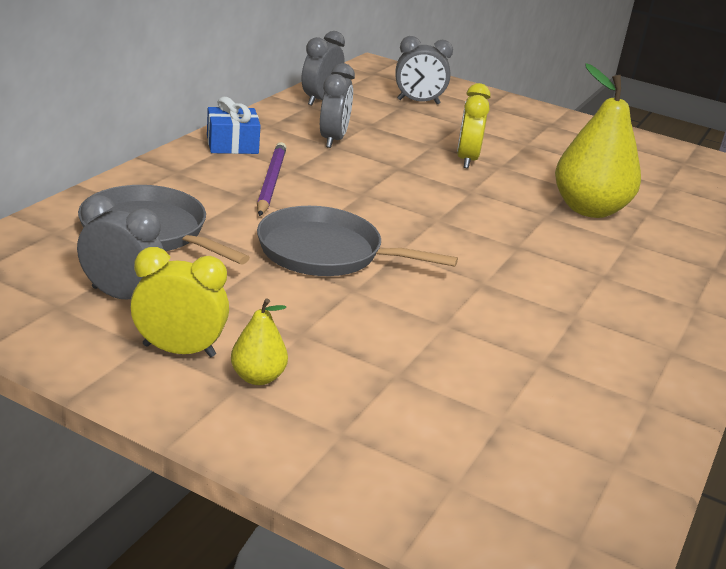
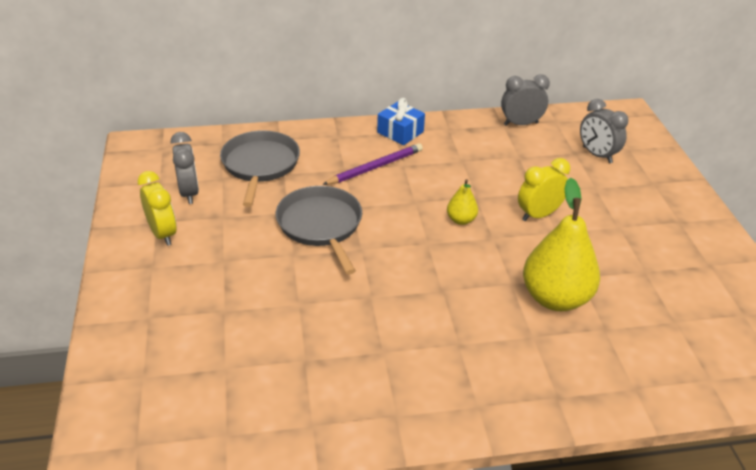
camera: 55 degrees right, 10 degrees up
(258, 377) = (167, 268): yellow pear -> yellow pear (461, 220)
(333, 140) = (470, 157): grey clock -> none

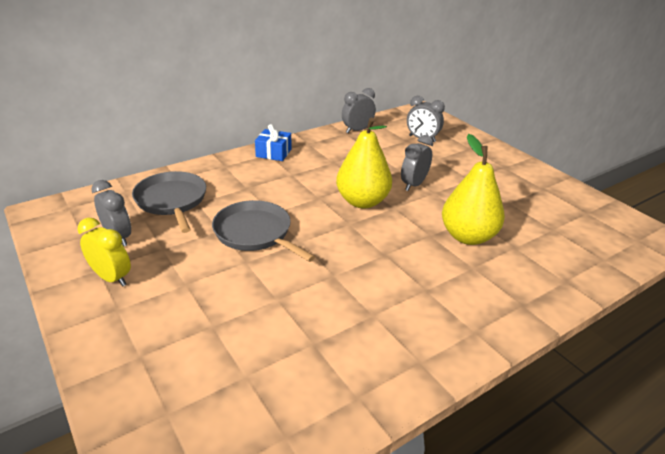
camera: 25 degrees left, 5 degrees down
(375, 167) = (271, 181): purple pencil -> none
(461, 220) = (362, 201): yellow pear -> yellow pear, size x2.13
(538, 215) = (413, 184): yellow clock -> grey clock

